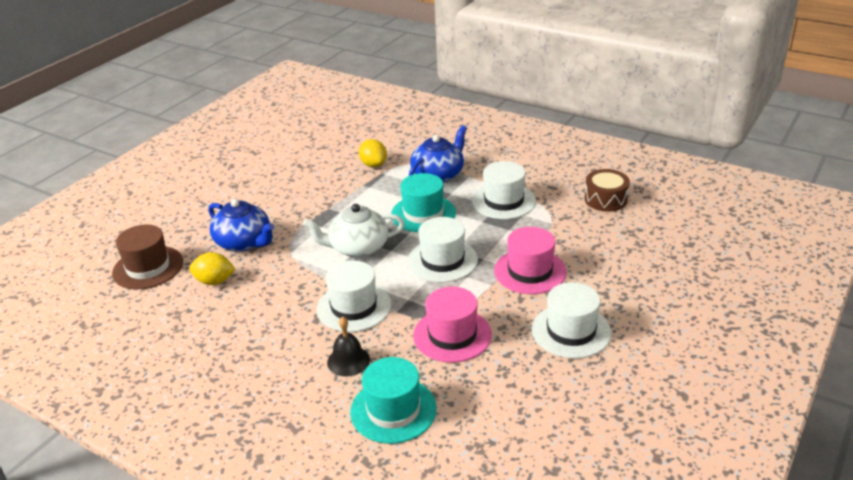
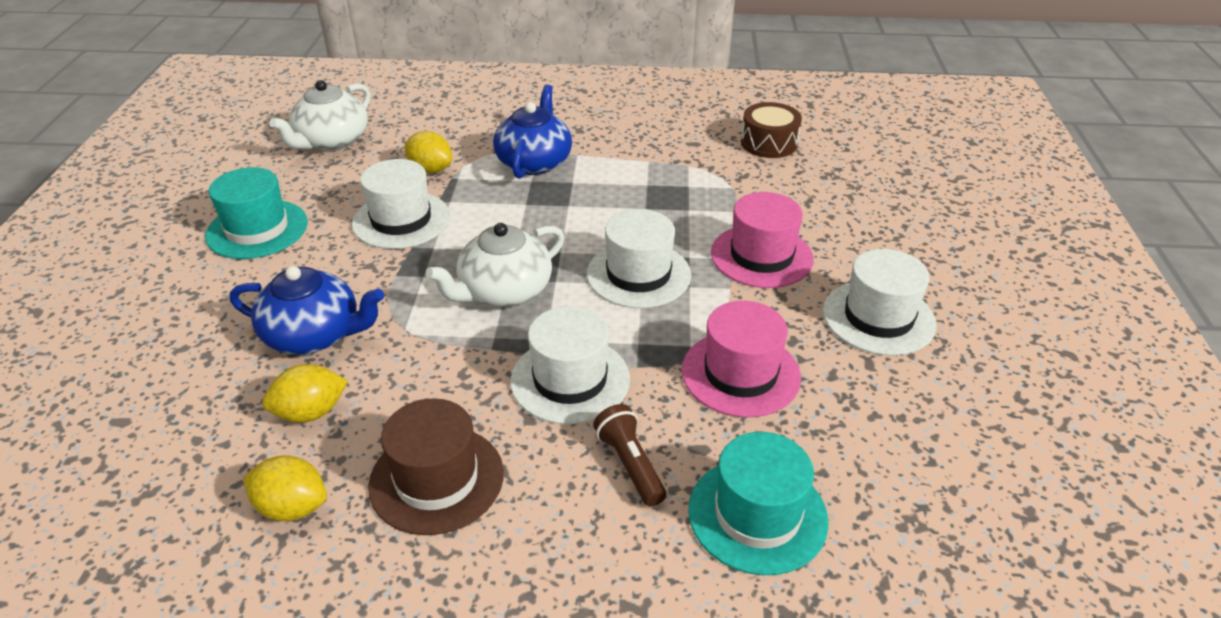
camera: 30 degrees left, 5 degrees up
(148, 267) = (167, 428): brown hat -> brown hat (436, 479)
(175, 323) = (292, 507): none -> yellow lemon
(332, 134) = (332, 141): none -> white teapot
(348, 361) = (630, 464): black bell -> brown flashlight
(423, 214) = (558, 218): turquoise hat -> turquoise hat (257, 229)
(503, 201) = (650, 175): white hat -> white hat (401, 220)

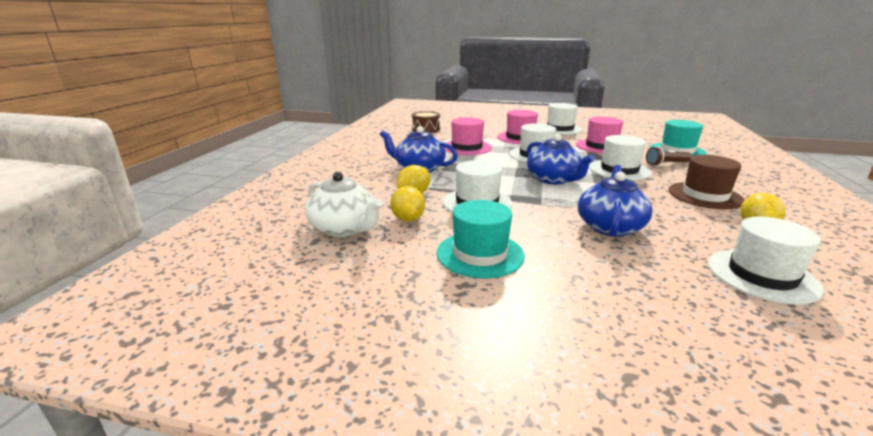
camera: 80 degrees left, 15 degrees down
(150, 455) = (761, 275): none -> white hat
(311, 412) = (681, 225): yellow lemon -> yellow lemon (408, 219)
(504, 291) = (553, 179): white teapot -> blue teapot
(662, 195) = (466, 147): none -> pink hat

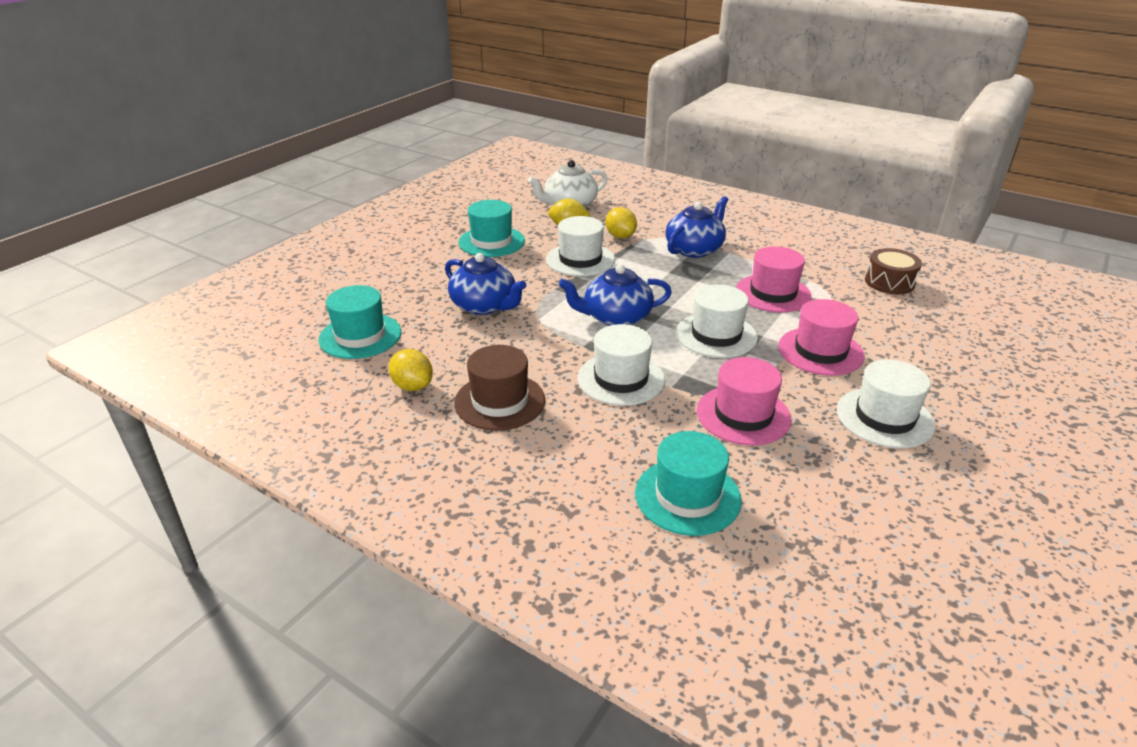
camera: 110 degrees right, 10 degrees up
(666, 164) = (623, 437): brown flashlight -> none
(761, 275) = (360, 336): white hat -> turquoise hat

